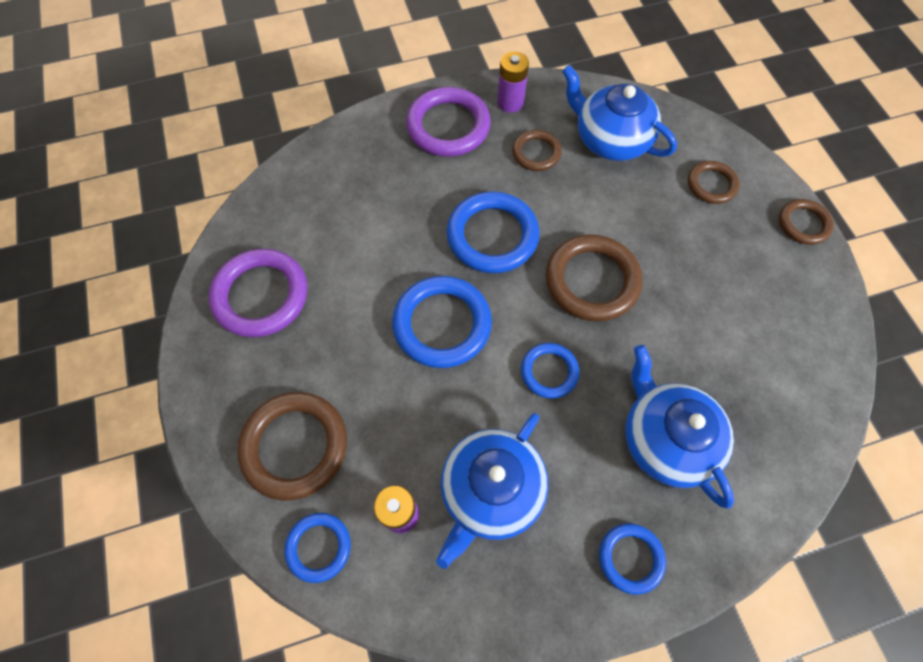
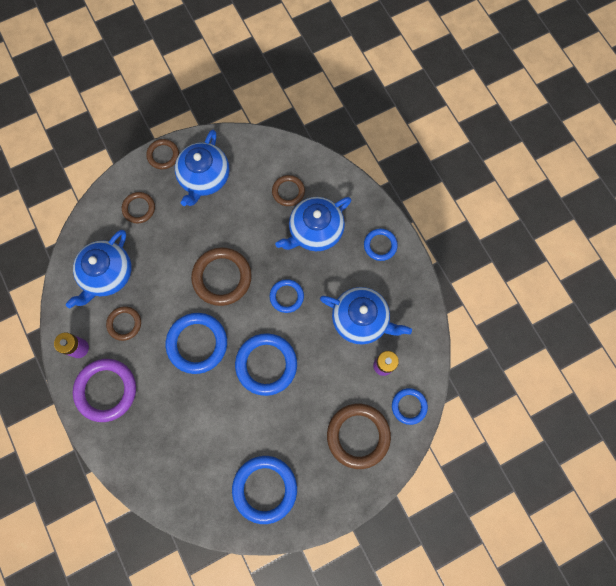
camera: 100 degrees left, 10 degrees up
(261, 296) = (265, 489): purple ring -> blue ring
(743, 405) = (288, 191): none -> brown ring
(765, 276) = (204, 178): none -> blue teapot

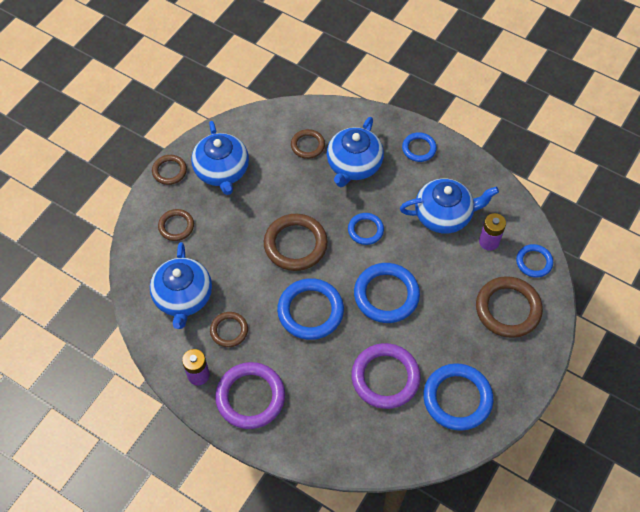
camera: 30 degrees left, 15 degrees down
(219, 436) = (385, 377): none -> purple ring

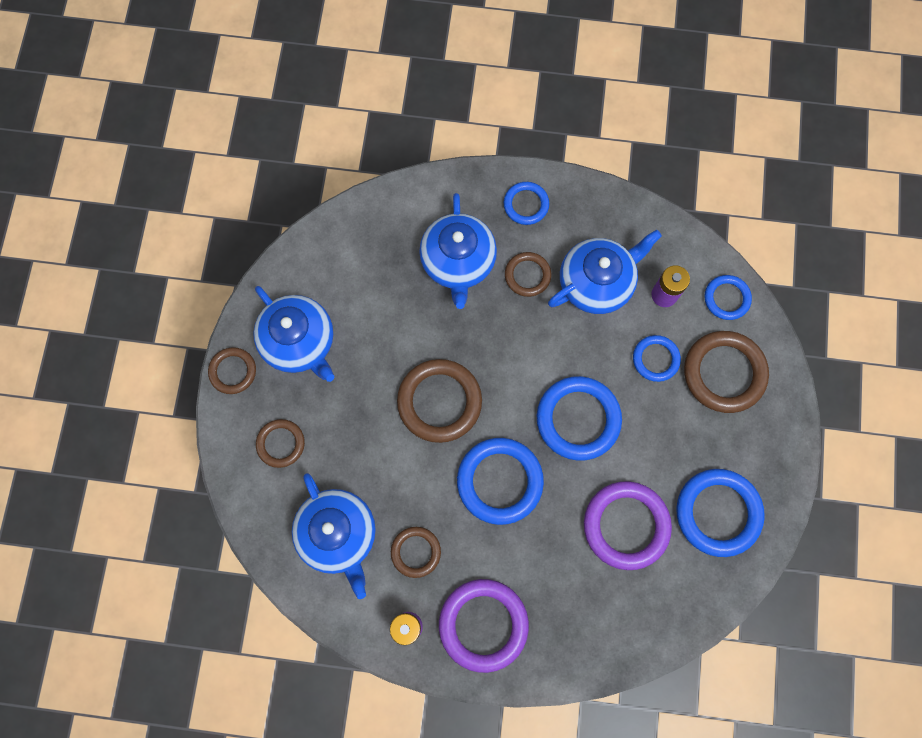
camera: 25 degrees left, 15 degrees up
(307, 145) = (388, 259): brown ring -> brown ring (527, 275)
(365, 230) = (514, 344): blue ring -> blue ring (655, 359)

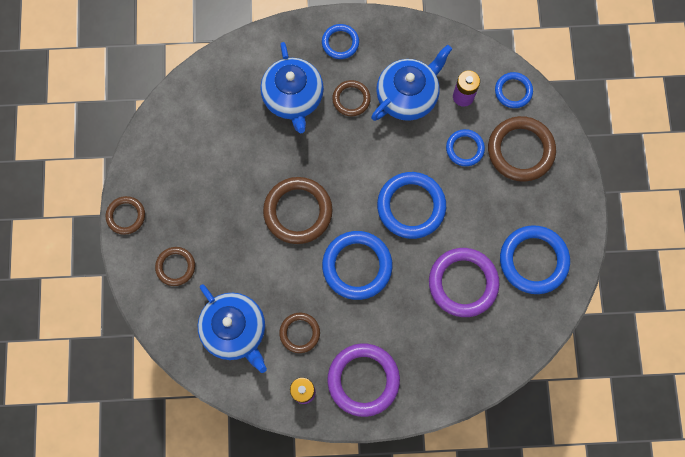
camera: 10 degrees left, 0 degrees up
(299, 342) = (176, 183): blue teapot -> none

